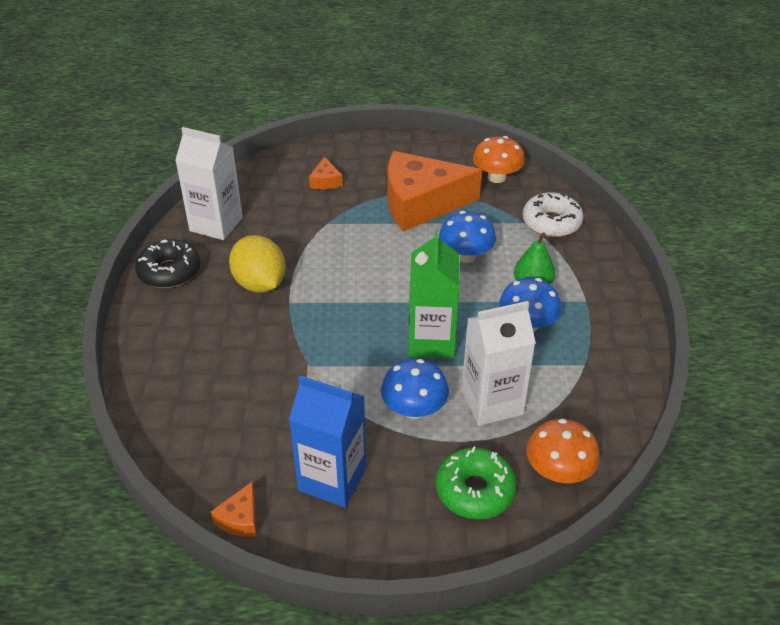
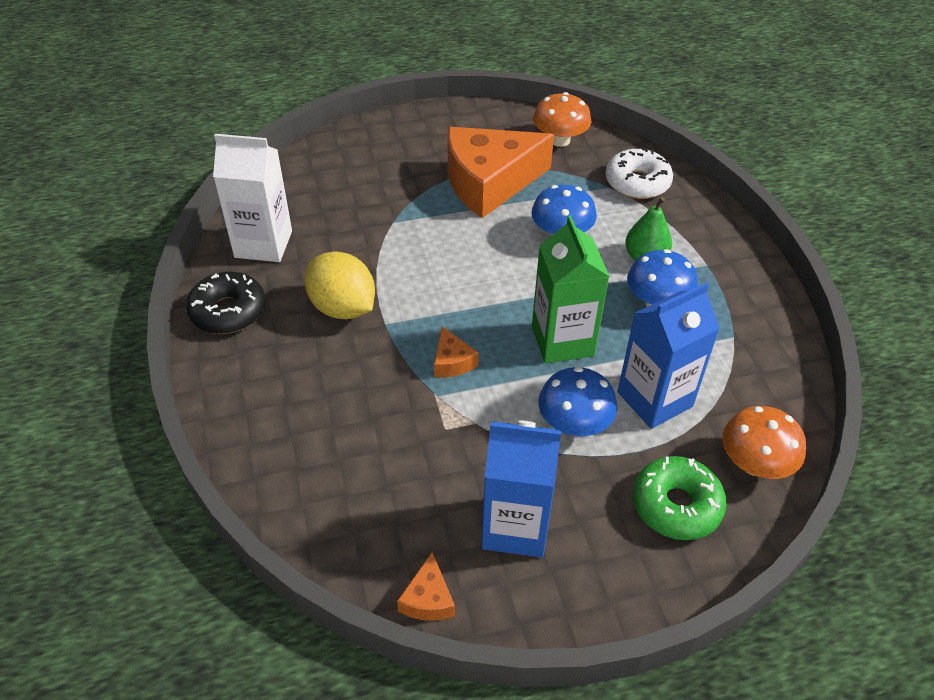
camera: 15 degrees left, 5 degrees up
(325, 181) = (372, 173): orange cheese -> orange cheese (452, 362)
(492, 402) = (654, 399): white carton -> blue carton

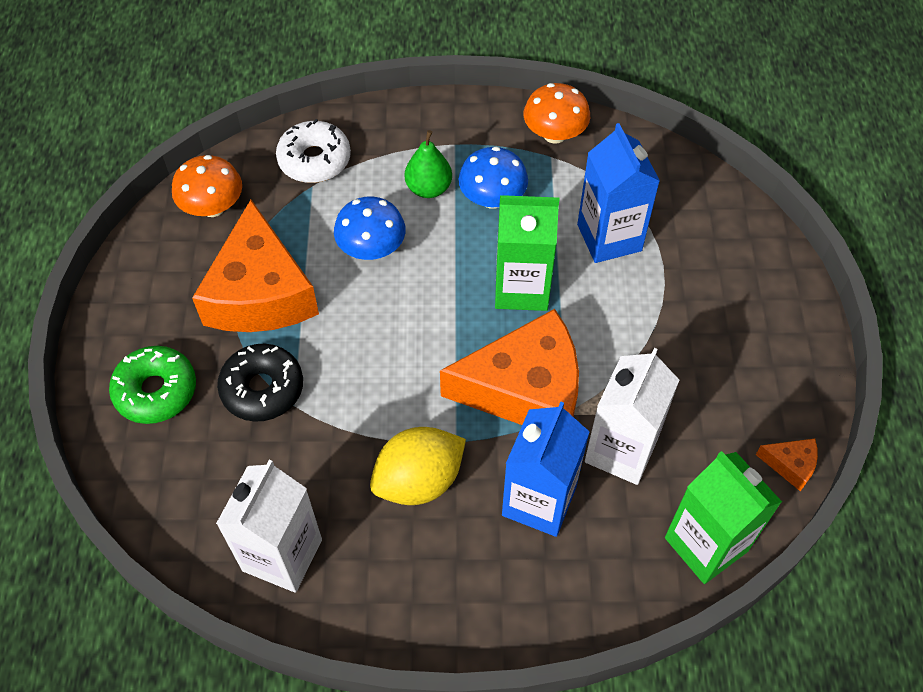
camera: 75 degrees left, 10 degrees up
(228, 311) = (389, 607): black donut -> black donut (262, 389)
(320, 527) = (706, 544): none -> green carton
(407, 444) = (621, 450): none -> white carton
(452, 362) = (525, 389): orange cheese -> orange cheese, size x2.49
(515, 526) = (727, 381): blue carton -> blue carton (539, 501)
(574, 424) = (624, 306): blue mushroom -> none
(676, 505) = (723, 258): green donut -> green donut (156, 391)
(754, 464) = (691, 192): orange mushroom -> orange mushroom (554, 134)

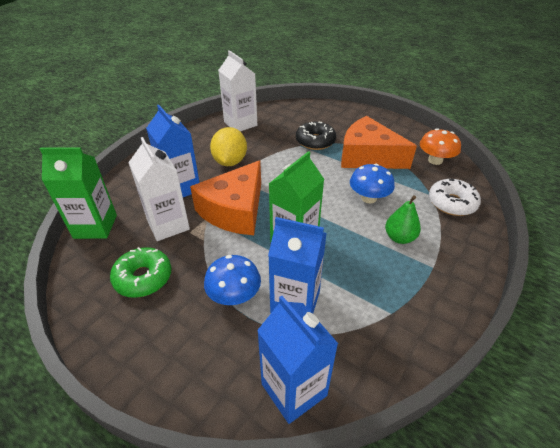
camera: 125 degrees right, 15 degrees down
(156, 391) = (339, 120): green donut -> green donut (143, 278)
(492, 198) = (371, 262): blue mushroom -> blue mushroom (234, 295)
(554, 134) = (413, 329): orange mushroom -> none
(695, 191) = (294, 389): none -> blue carton
(790, 465) = (77, 285): orange cheese -> none

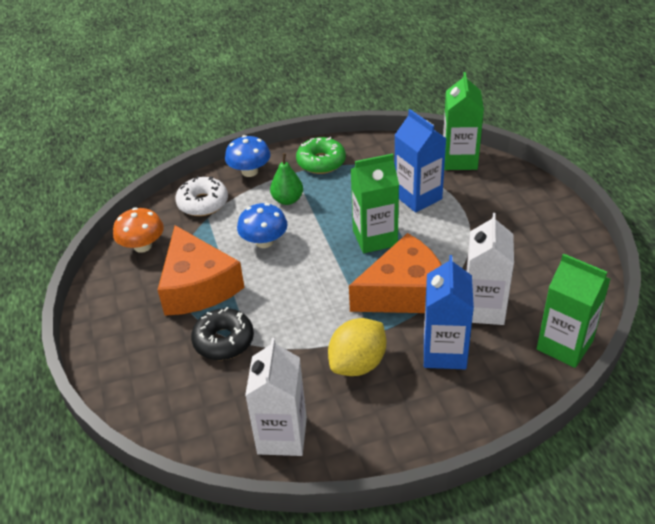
camera: 140 degrees left, 0 degrees up
(143, 278) = (530, 267): green donut -> green donut (321, 162)
(234, 295) = (460, 220): blue mushroom -> blue mushroom (249, 171)
(294, 389) = (459, 160): blue carton -> green carton

